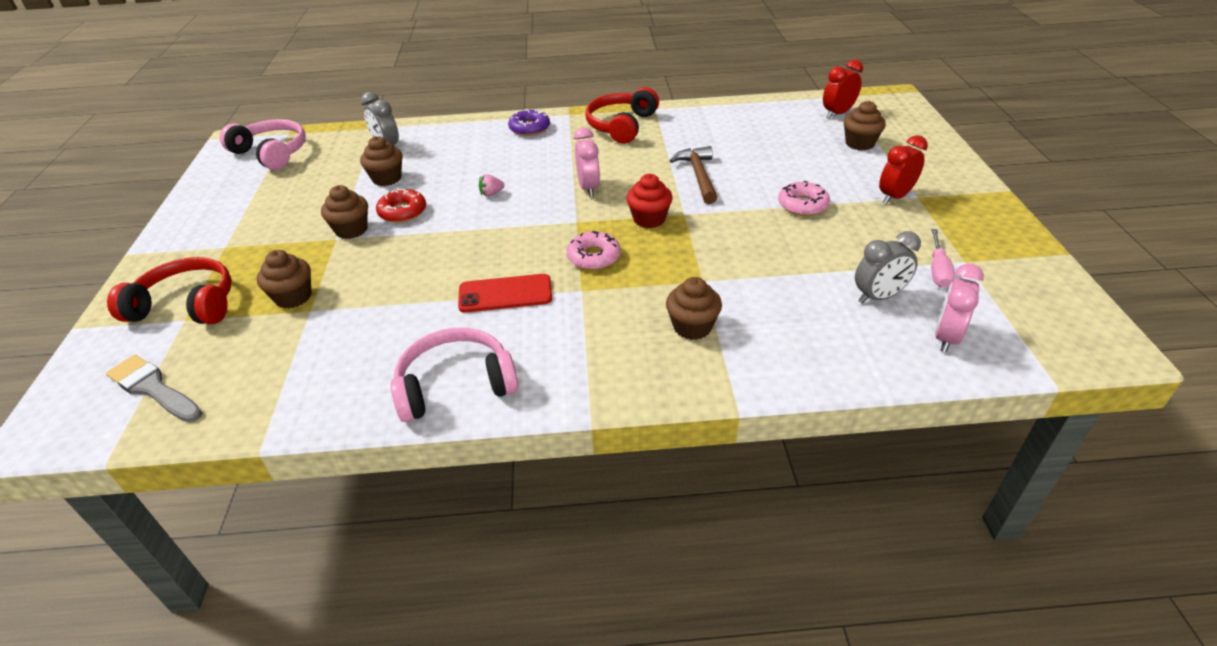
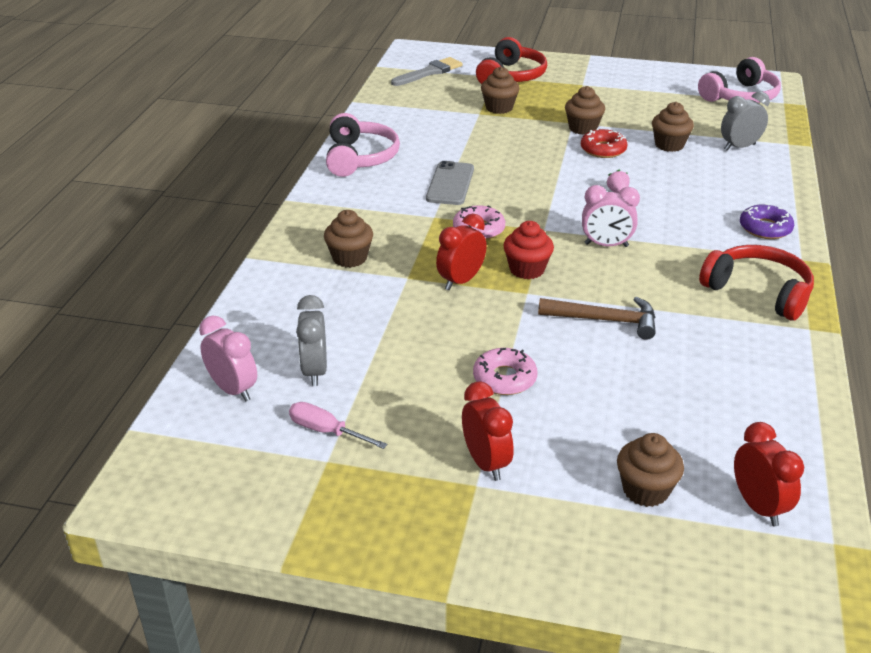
camera: 105 degrees right, 5 degrees down
(505, 294) = (450, 184): red phone -> grey phone
(689, 249) = (460, 281): none -> red clock

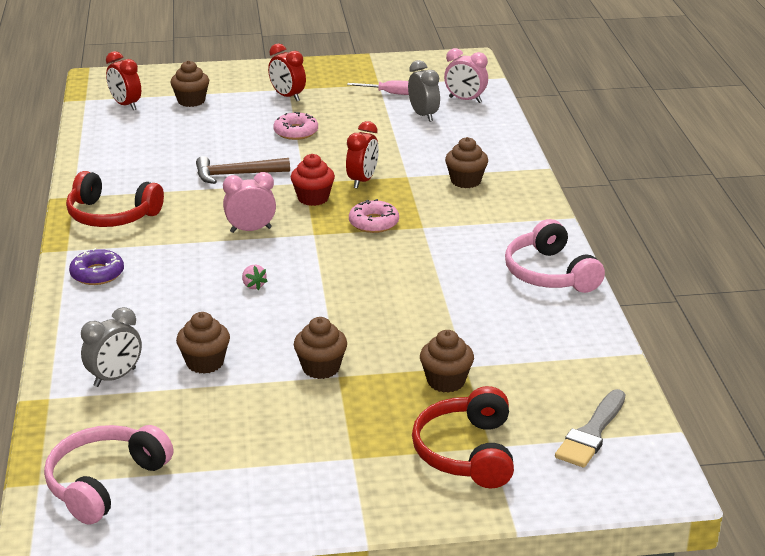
camera: 160 degrees right, 5 degrees down
(450, 184) = (431, 262): grey phone -> none
(603, 149) = (285, 339): red donut -> none

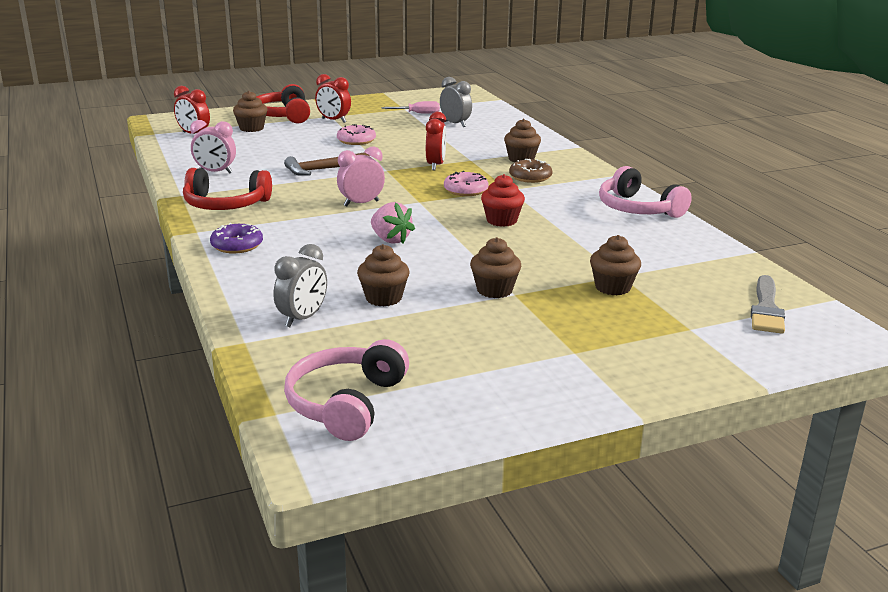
camera: 15 degrees left, 5 degrees down
(253, 285) = (390, 239): pink strawberry -> pink strawberry, size x1.75
(313, 198) = (401, 179): red cupcake -> red cupcake (501, 220)
(458, 210) = (530, 177): none -> brown donut
(465, 100) = (481, 113): pink clock -> pink clock (215, 172)
(466, 452) = (673, 335): red headphones -> red headphones (283, 115)

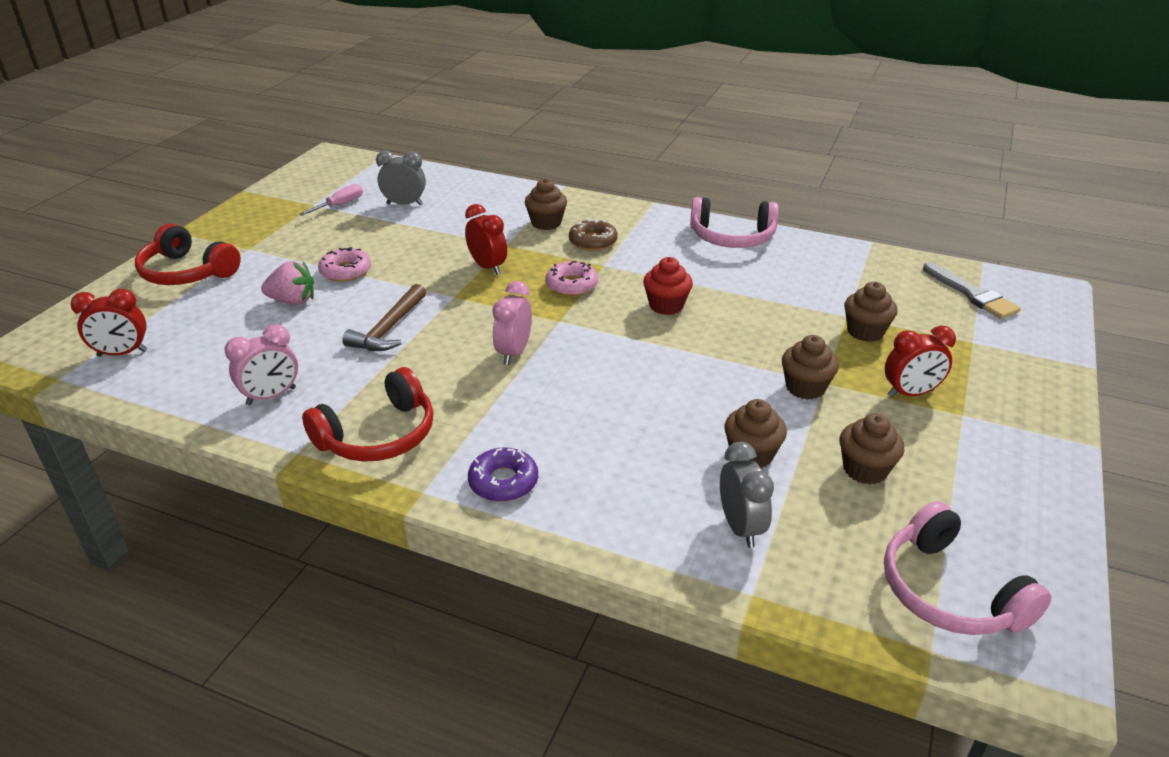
camera: 45 degrees left, 10 degrees up
(251, 128) = (184, 309): brown cupcake -> brown cupcake (865, 469)
(333, 120) = (264, 254): red clock -> red clock (910, 393)
(390, 239) = (625, 382): pink strawberry -> pink strawberry (293, 301)

